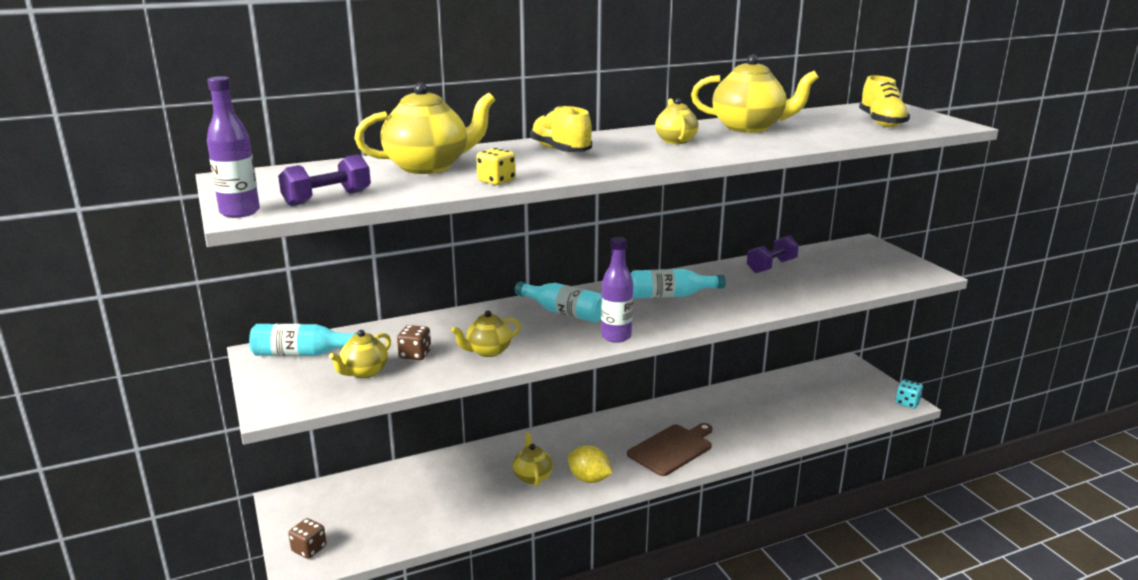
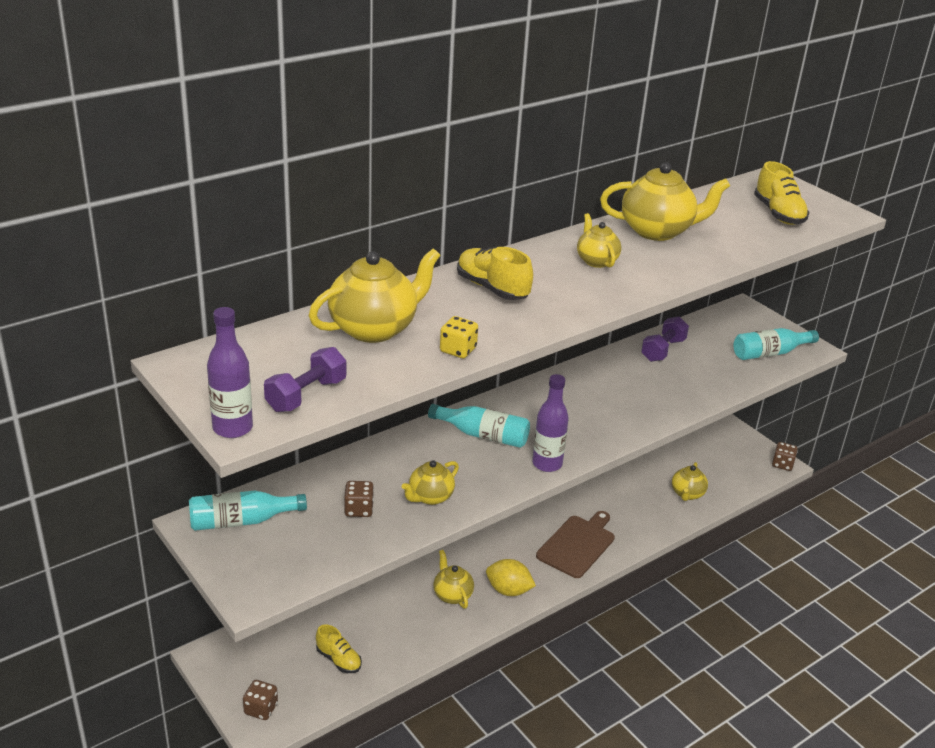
camera: 15 degrees left, 10 degrees up
(364, 372) = (318, 539): yellow teapot -> yellow teapot (687, 494)
(401, 517) = (338, 660): none -> yellow shoe
(670, 296) = (579, 401): turquoise bottle -> turquoise bottle (770, 353)
(907, 403) = (782, 464): turquoise dice -> brown dice

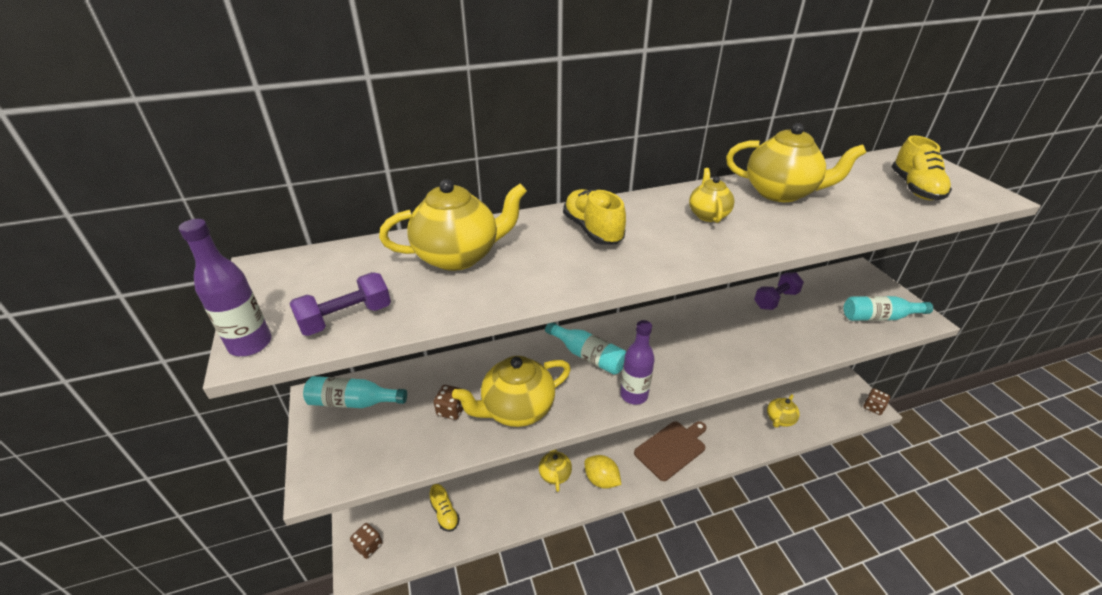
camera: 20 degrees right, 5 degrees up
(430, 497) = (516, 409): yellow teapot -> yellow teapot, size x1.77
(458, 350) = (524, 290): yellow dice -> none

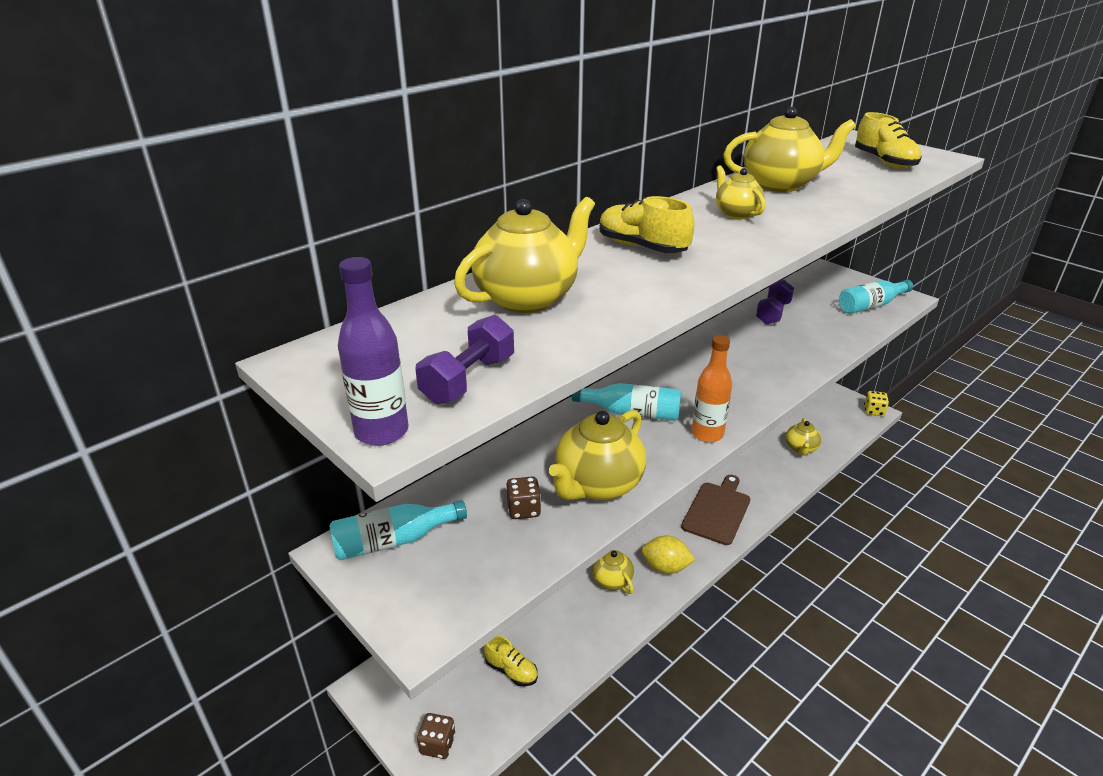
camera: 25 degrees left, 5 degrees down
(634, 395) = (707, 434): purple bottle -> orange bottle
(873, 407) = (873, 411): brown dice -> yellow dice

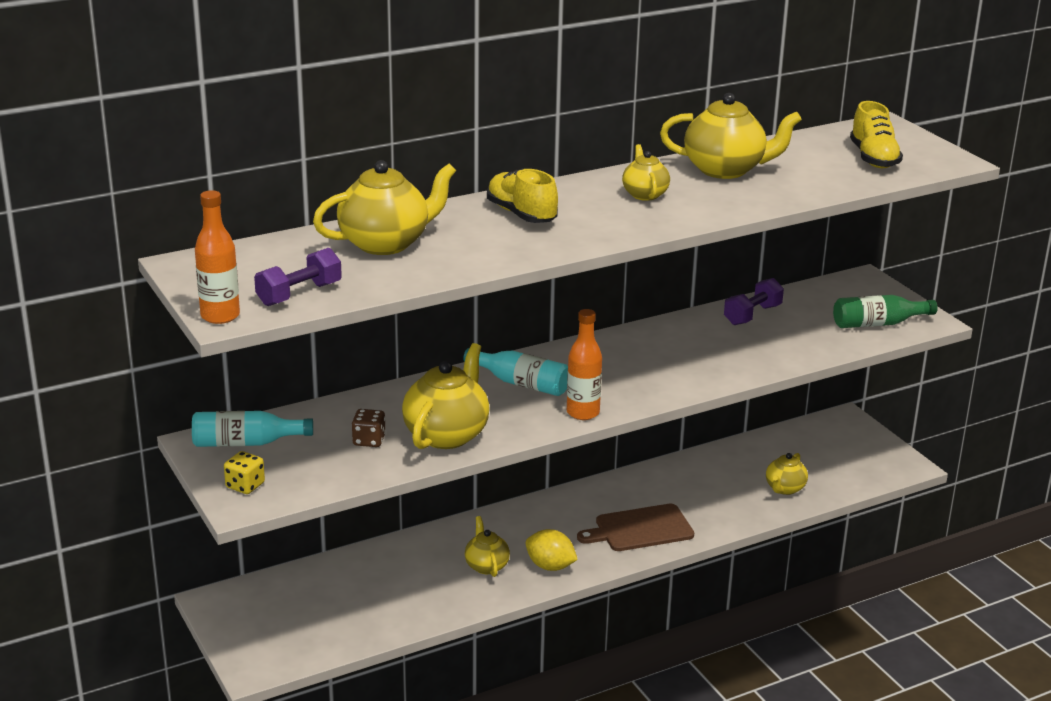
camera: 15 degrees right, 5 degrees down
(381, 432) = (220, 316): purple bottle -> orange bottle
(437, 744) = (257, 651): brown dice -> none
(511, 670) = (348, 615): yellow shoe -> none
(597, 485) = (447, 434): yellow teapot -> yellow teapot turned 150 degrees clockwise
(717, 511) = (640, 529): brown cutting board -> brown cutting board turned 150 degrees counterclockwise
(871, 305) = (878, 324): turquoise bottle -> green bottle
(873, 411) = (910, 466): yellow dice -> yellow dice (245, 485)

